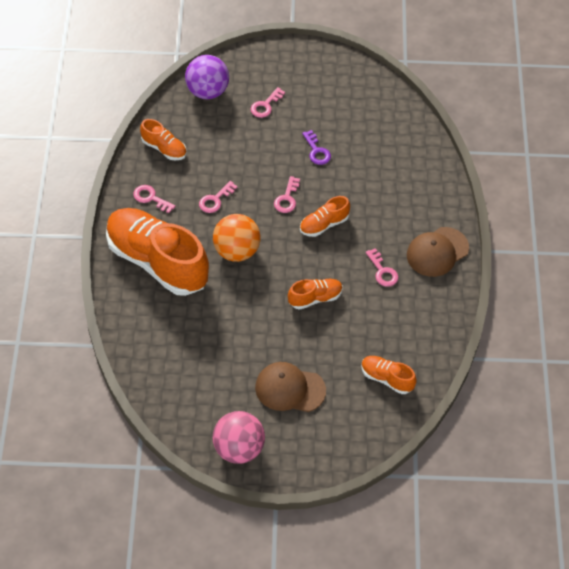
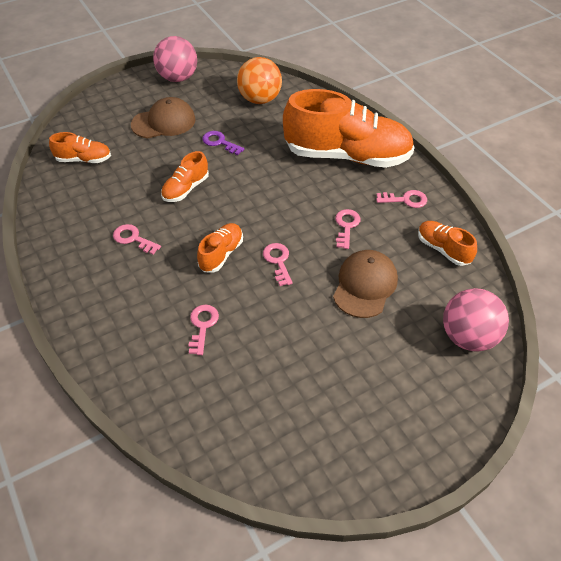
camera: 150 degrees right, 5 degrees down
(164, 148) = (443, 249): orange shoe -> orange shoe turned 45 degrees clockwise
(207, 91) = (468, 337): purple ball -> pink ball
(236, 251) = (287, 193): orange ball -> orange ball (260, 99)
(265, 105) = (389, 355): pink key -> pink key (202, 325)
(317, 151) = (285, 329): purple key -> purple key (219, 142)
(437, 252) = (83, 283): brown cap -> brown cap (365, 285)

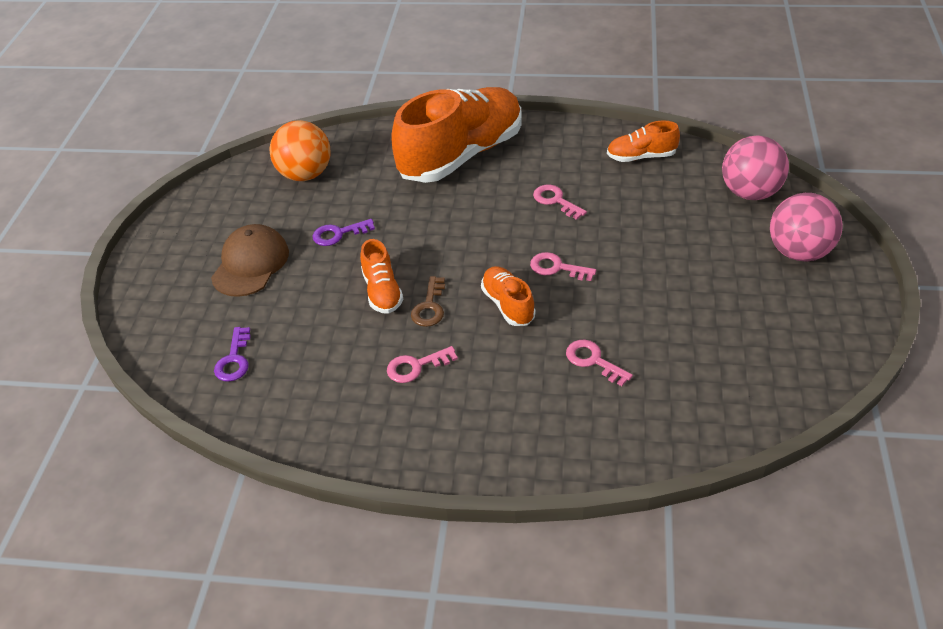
camera: 50 degrees left, 5 degrees down
(84, 159) = (234, 360): orange shoe -> purple key
(178, 78) = (186, 220): pink ball -> pink ball (799, 252)
(189, 217) = (429, 307): none -> brown key
(365, 285) = (640, 224): brown cap -> none
(406, 200) = (559, 148): pink key -> none

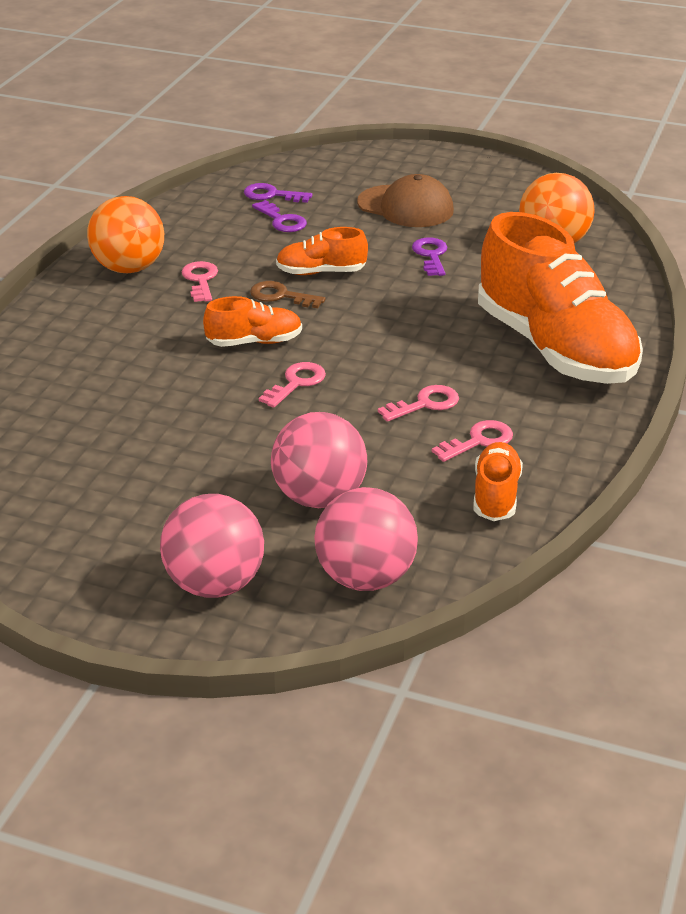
camera: 100 degrees right, 10 degrees down
(289, 339) = (282, 221): none -> purple key
(407, 426) = (129, 268): none -> orange ball
(593, 360) = (136, 380): pink key -> pink key (479, 441)
(686, 227) = (319, 497): none -> pink ball

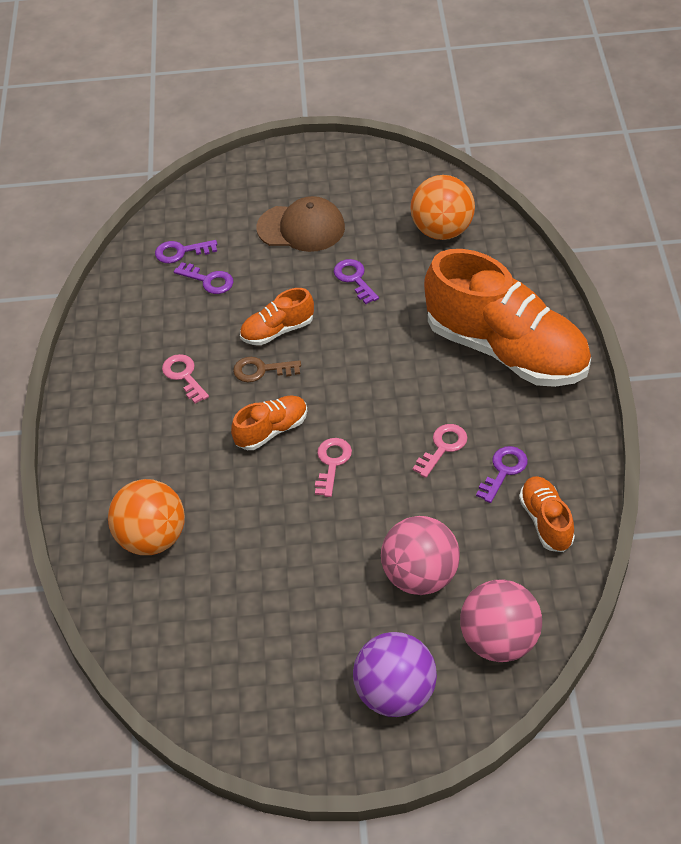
camera: 20 degrees left, 15 degrees up
(129, 268) = (114, 384): orange ball -> orange ball (152, 538)
(215, 584) = (395, 693): pink ball -> purple ball
(479, 441) = (504, 470): pink key -> purple key

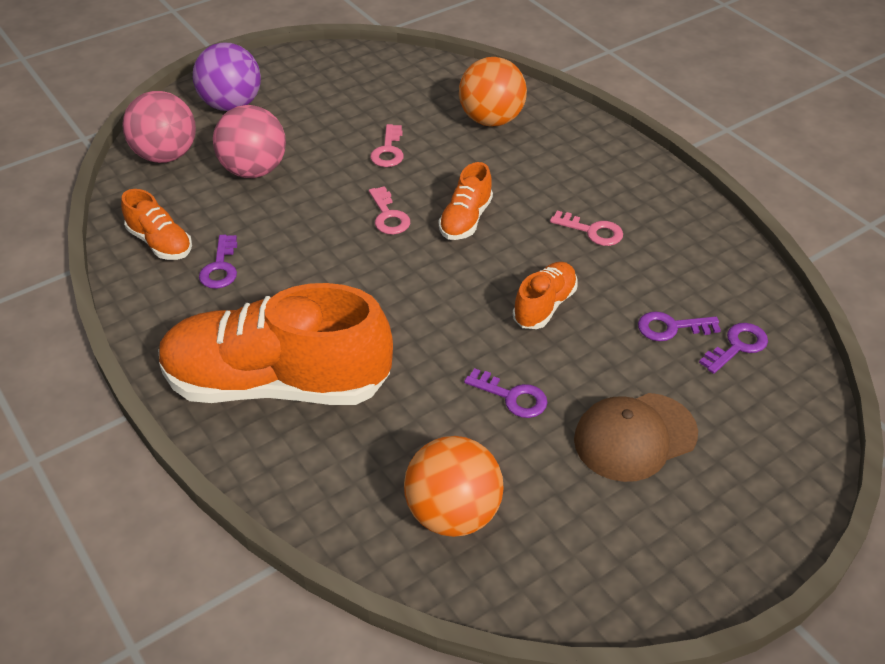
camera: 145 degrees right, 5 degrees down
(261, 370) = (524, 263): brown key -> none
(443, 447) = (292, 265): pink key -> pink key (388, 151)

